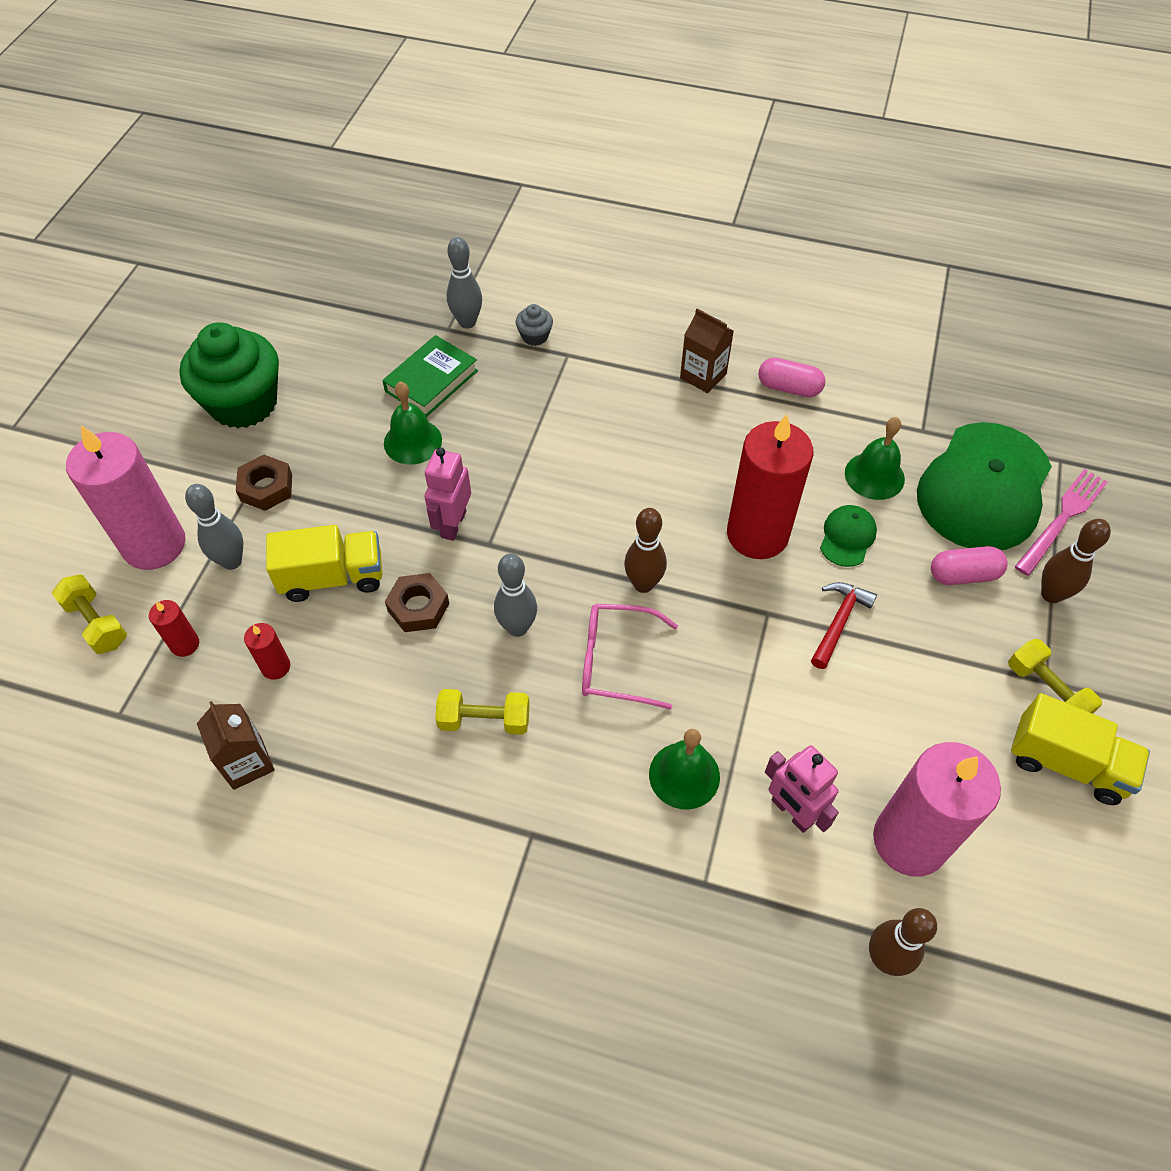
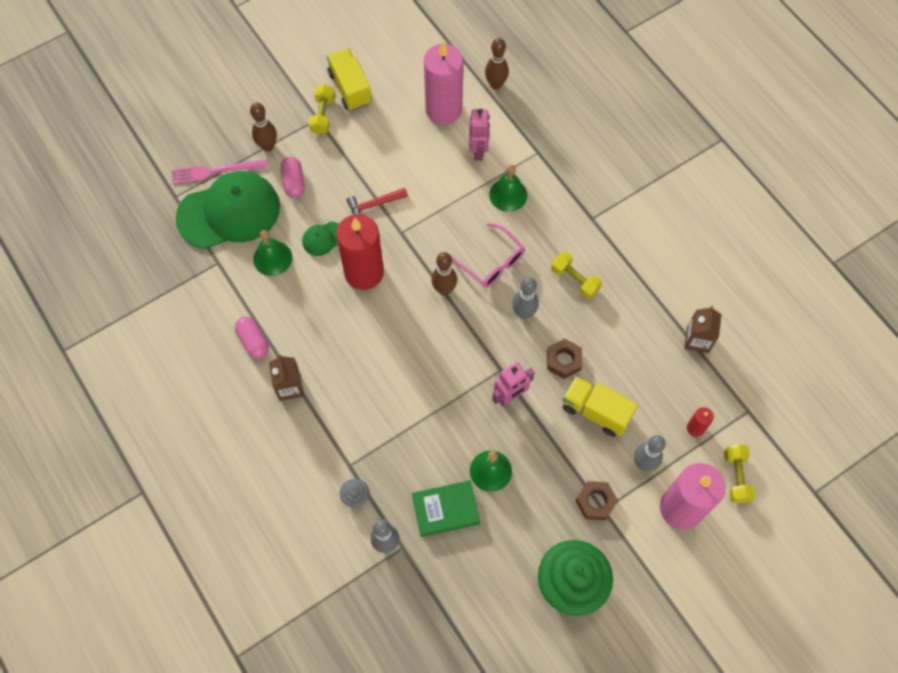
camera: 140 degrees left, 10 degrees up
(276, 667) = (656, 380): red candle -> none
(963, 575) = (294, 182): pink capsule -> pink capsule turned 45 degrees clockwise

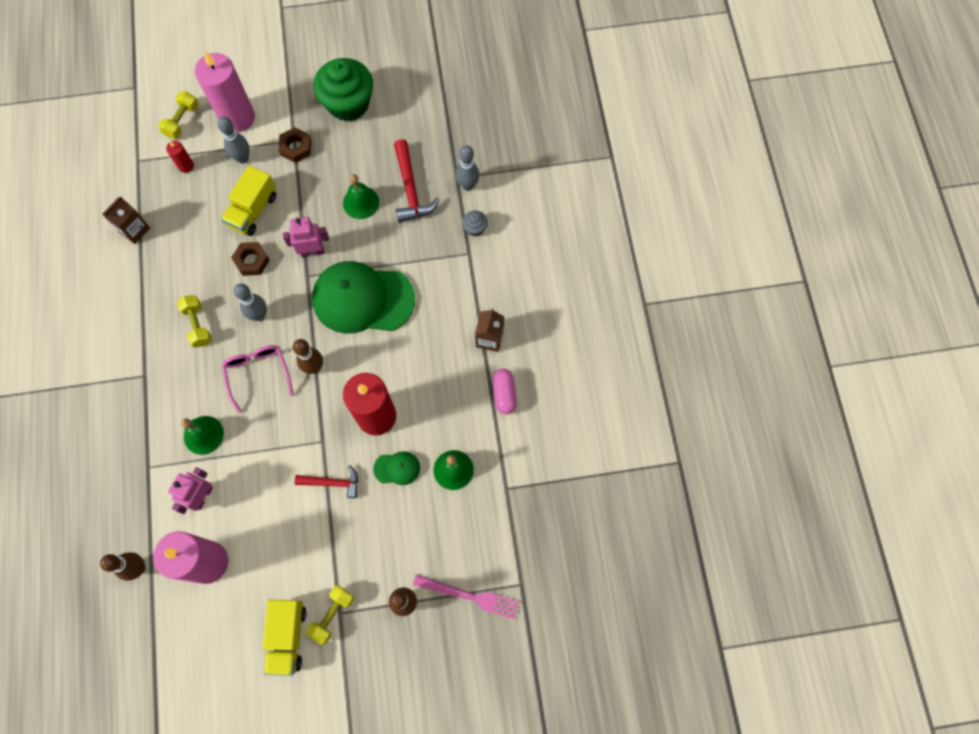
camera: 155 degrees left, 5 degrees up
(229, 212) = (475, 540): green cap -> green cap (363, 299)
(294, 182) = (397, 545): pink capsule -> none
(445, 510) = (411, 189): green book -> red hammer
(595, 411) = (253, 210): yellow truck -> yellow truck turned 60 degrees clockwise

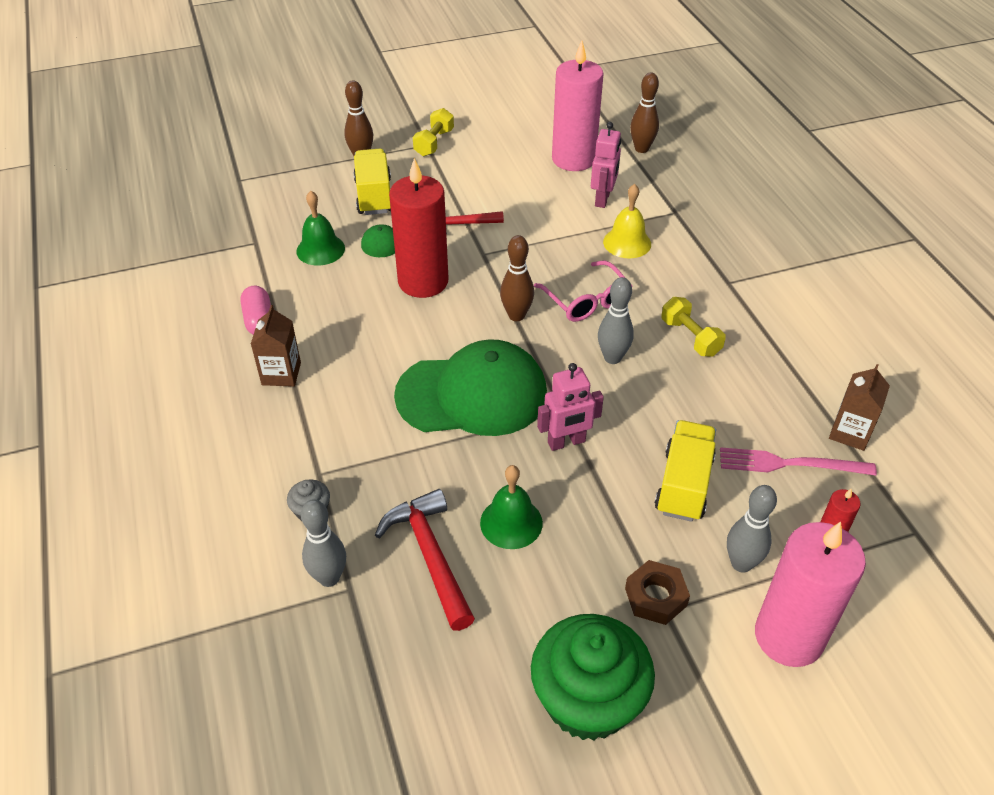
camera: 170 degrees right, 25 degrees down
(182, 121) = (885, 613): yellow dumbbell -> none
(203, 435) = (627, 242): green bell -> yellow bell
(252, 261) = (653, 418): brown nut -> none
(287, 637) = (473, 127): yellow truck -> yellow truck (374, 196)
(470, 596) = (294, 167): pink fork -> pink fork (790, 464)

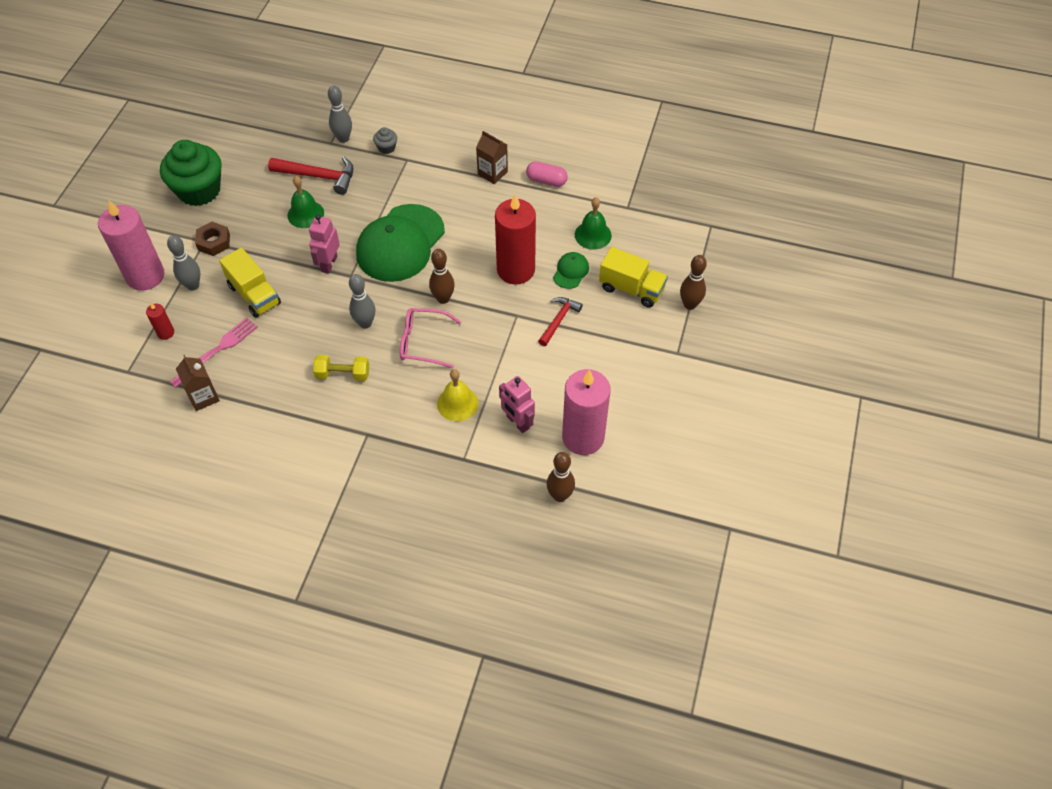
camera: 125 degrees right, 10 degrees up
(434, 143) = (676, 358): yellow dumbbell -> none

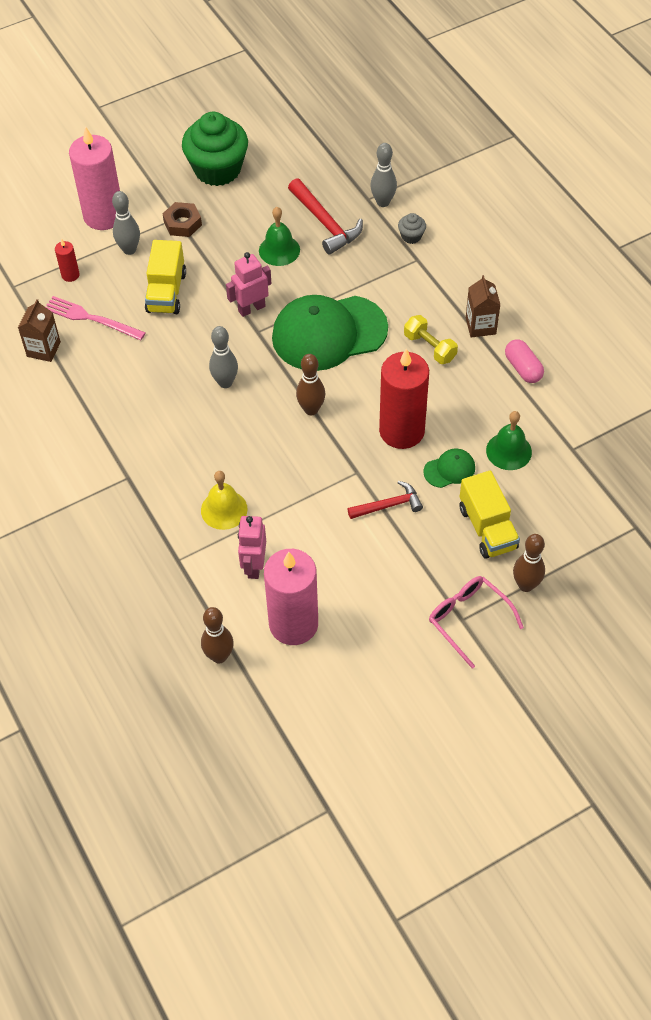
camera: 45 degrees right, 0 degrees up
(217, 351) = (91, 318): pink fork -> pink fork turned 150 degrees counterclockwise
(343, 374) = (162, 412): yellow dumbbell -> yellow dumbbell (429, 347)
(423, 342) = (253, 435): pink glasses -> pink glasses (468, 619)

